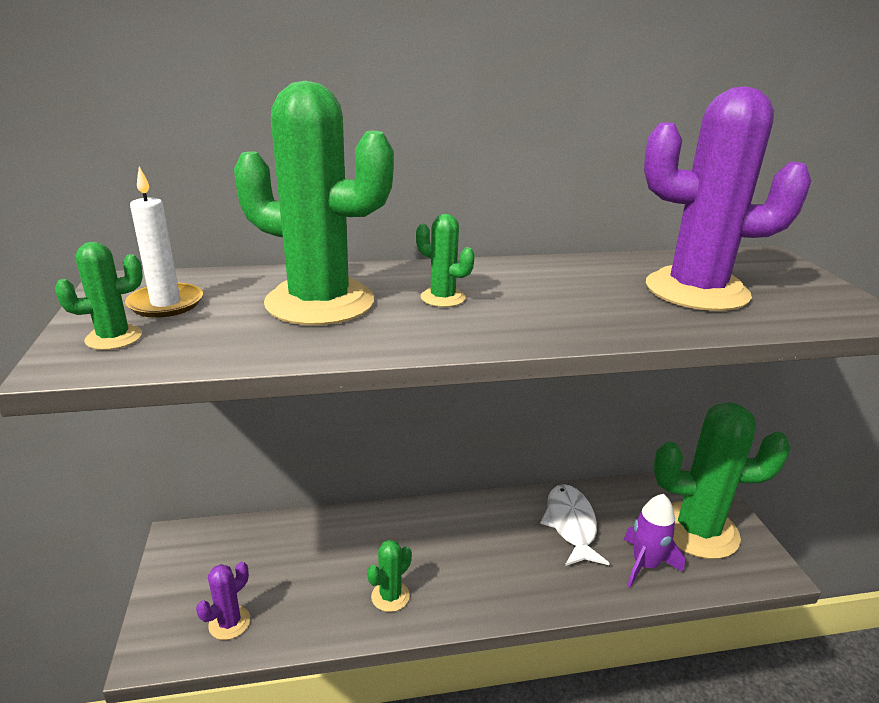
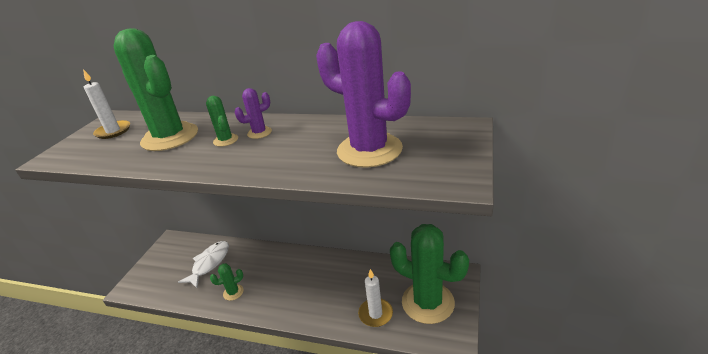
camera: 30 degrees right, 5 degrees up
(114, 338) = (76, 148): green cactus -> none
(229, 623) = (162, 285): purple cactus -> purple cactus (259, 133)
(571, 525) = (353, 279): white fish -> white fish (209, 263)
(645, 565) = (375, 314): purple rocket -> white candle

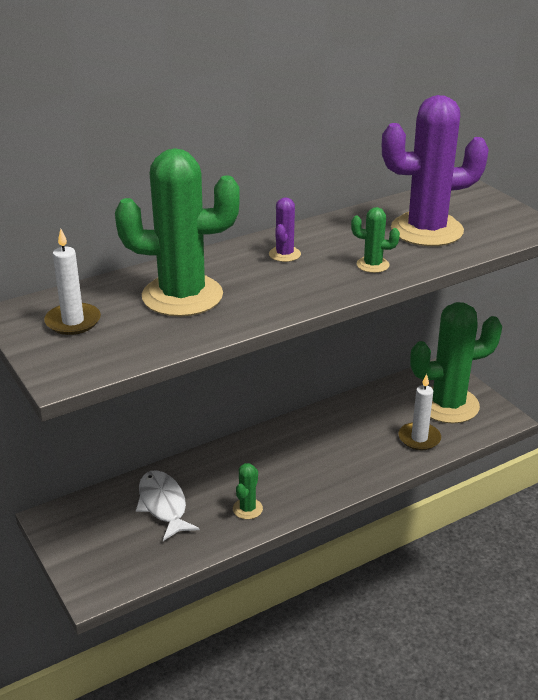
camera: 50 degrees left, 0 degrees up
(225, 140) = (263, 273): green cactus -> green cactus (372, 265)

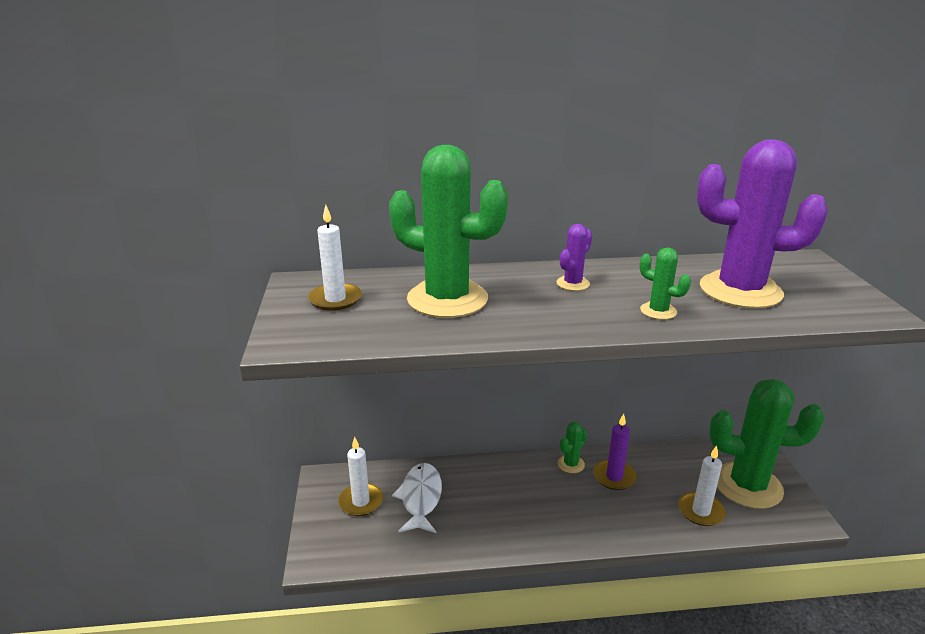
camera: 25 degrees right, 5 degrees down
(105, 527) = (361, 502): none -> white candle
(247, 509) = (492, 527): green cactus -> green cactus (571, 464)
(333, 431) = (614, 477): none -> purple candle

